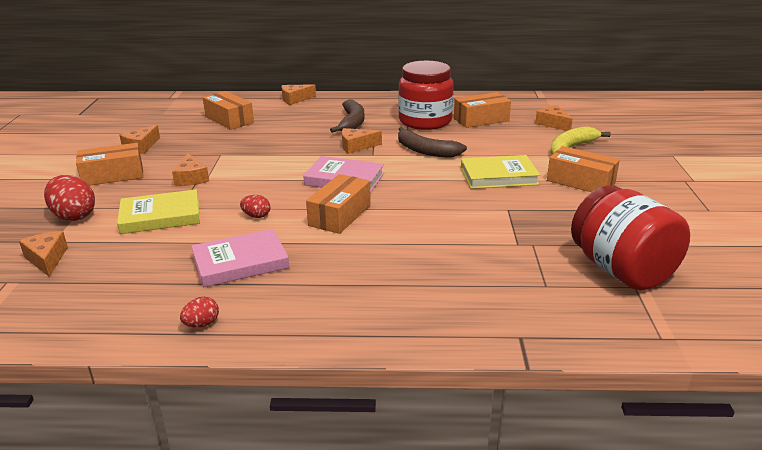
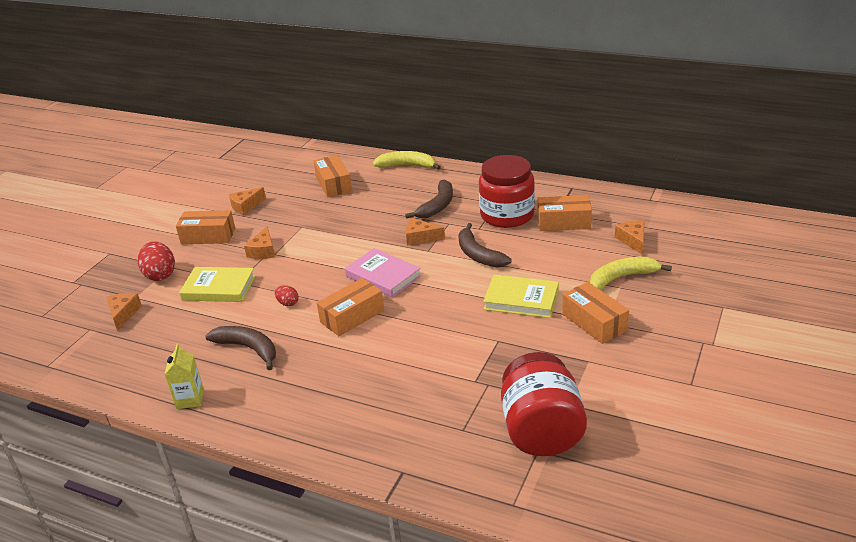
camera: 25 degrees right, 5 degrees up
(202, 324) = (190, 399): red egg -> yellow carton
(240, 262) = (248, 348): pink book -> brown banana
(295, 99) = (407, 166): orange cheese -> yellow banana

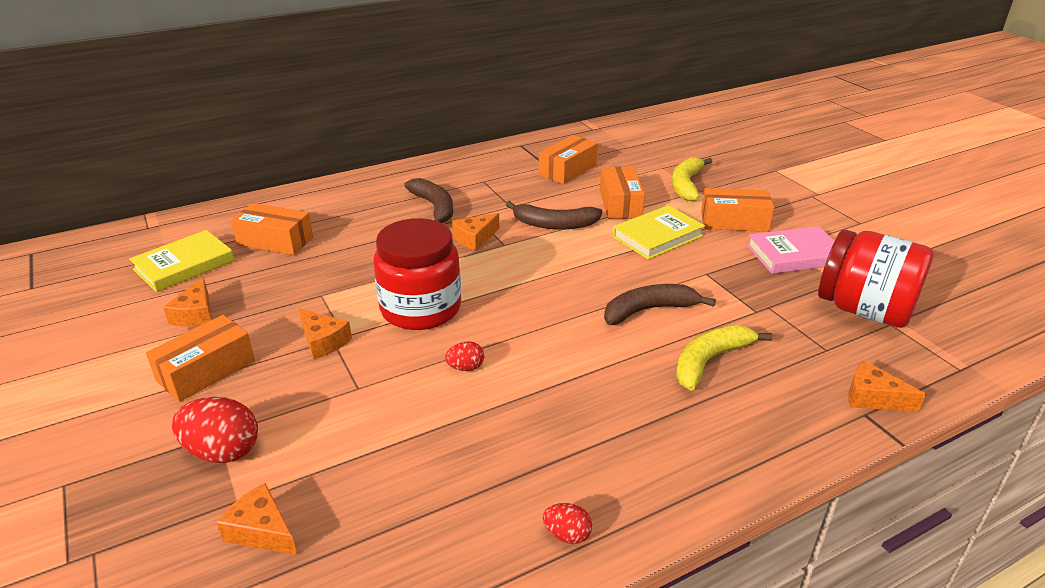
camera: 55 degrees left, 0 degrees up
(190, 399) = (567, 534): yellow carton -> red egg
(219, 288) = (346, 409): yellow book -> yellow book (184, 265)
(248, 348) = (518, 436): brown banana -> brown banana (648, 310)
(352, 316) = (556, 335): orange box -> orange box (620, 204)
(383, 276) = (509, 286): pink book -> pink book (794, 255)
(407, 166) = (329, 190): yellow banana -> yellow banana (709, 361)
(507, 215) = (513, 186): red jar -> red jar (420, 308)
(633, 240) = (640, 159): orange cheese -> orange cheese (873, 397)

